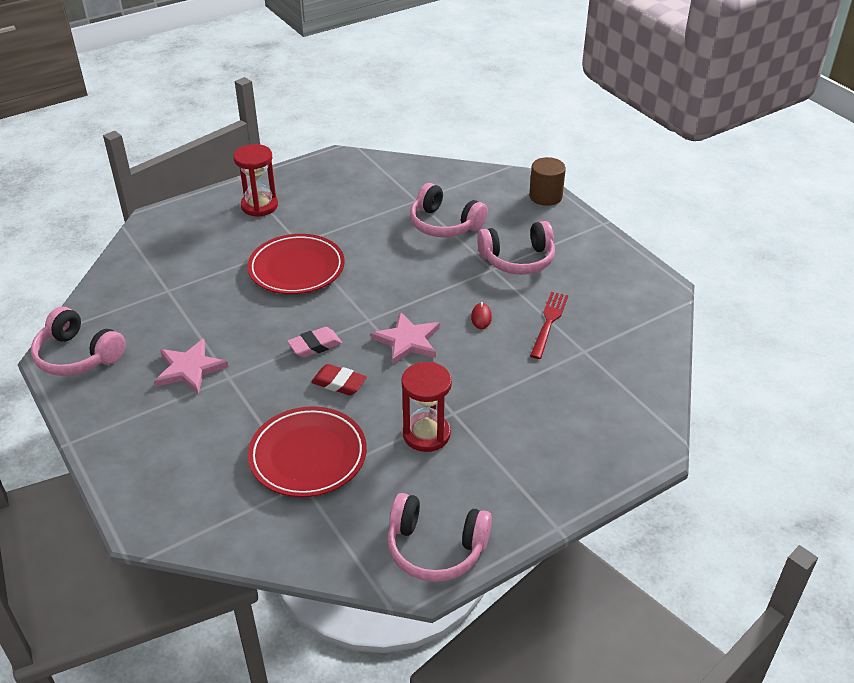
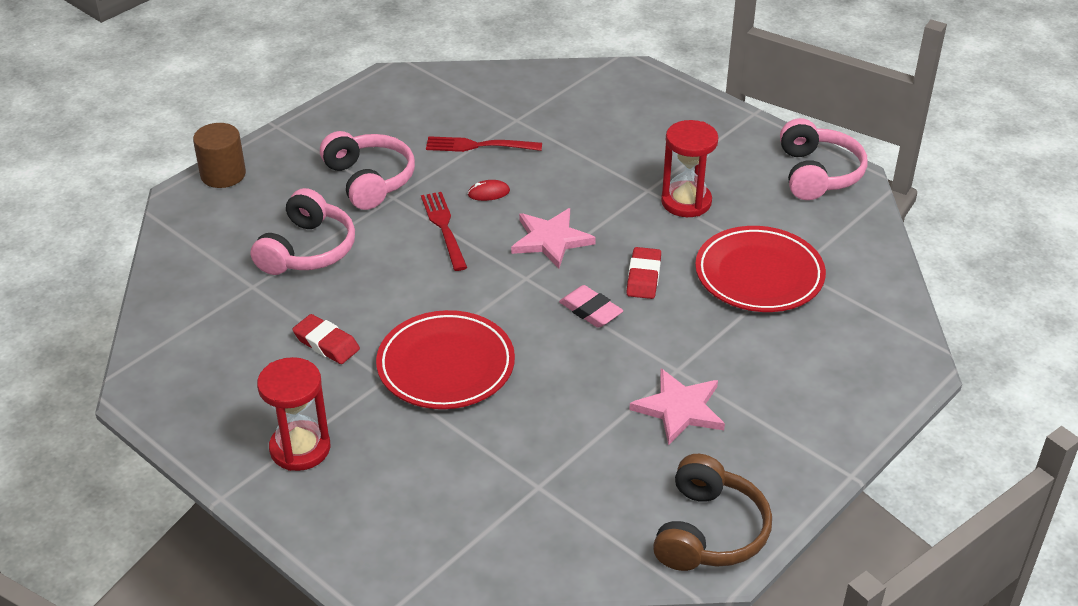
camera: 105 degrees left, 0 degrees up
(78, 356) = (709, 531): pink headphones -> brown headphones
(345, 223) = (326, 343): none -> red eraser
(444, 288) = (444, 228): none -> red fork

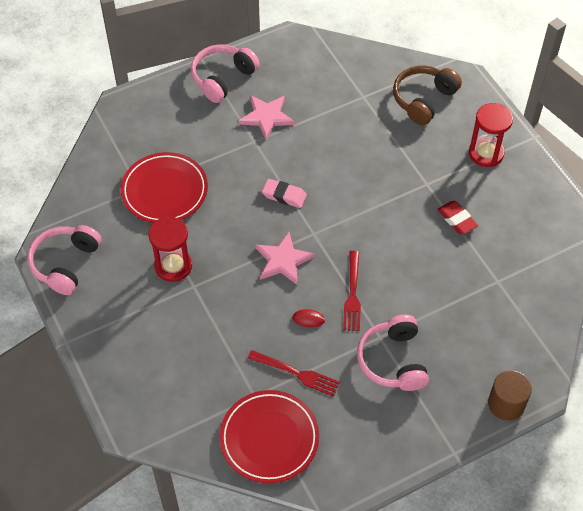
camera: 160 degrees left, 15 degrees up
(307, 250) = (454, 302): pink headphones -> pink headphones (222, 78)
(446, 365) = (388, 182): red plate -> red plate (269, 438)
(590, 311) = (284, 195): pink eraser -> pink eraser turned 45 degrees counterclockwise
(643, 277) = (238, 211): red eraser -> none
(709, 531) = (289, 51): brown headphones -> brown headphones (423, 99)

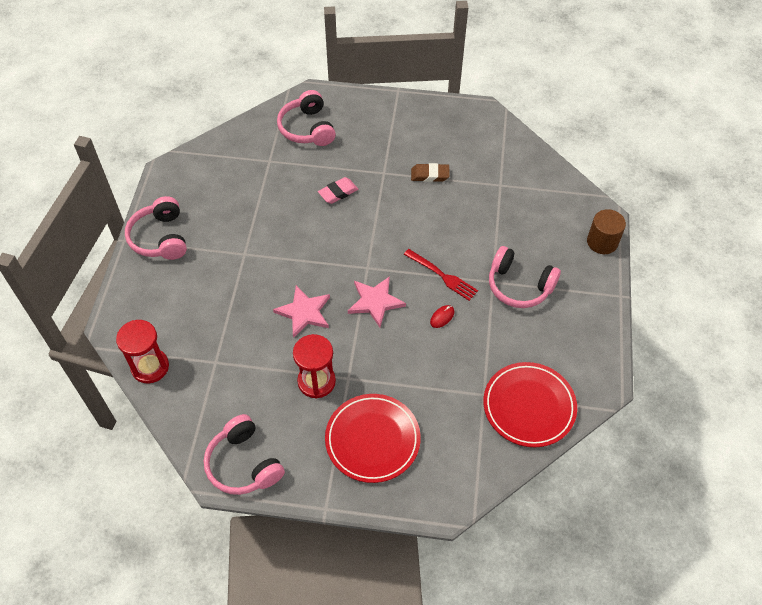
camera: 55 degrees left, 0 degrees up
(164, 191) = (235, 344): red plate -> red plate (372, 440)
(266, 117) = (229, 232): pink star -> pink star (304, 312)
(284, 195) = (315, 265): pink eraser -> pink eraser (338, 193)
(296, 373) = (484, 354): red fork -> none
(423, 99) = (307, 128): brown headphones -> pink headphones
(457, 219) = (430, 175): red eraser -> brown eraser
(486, 153) = (388, 124): red hourglass -> red hourglass (150, 367)

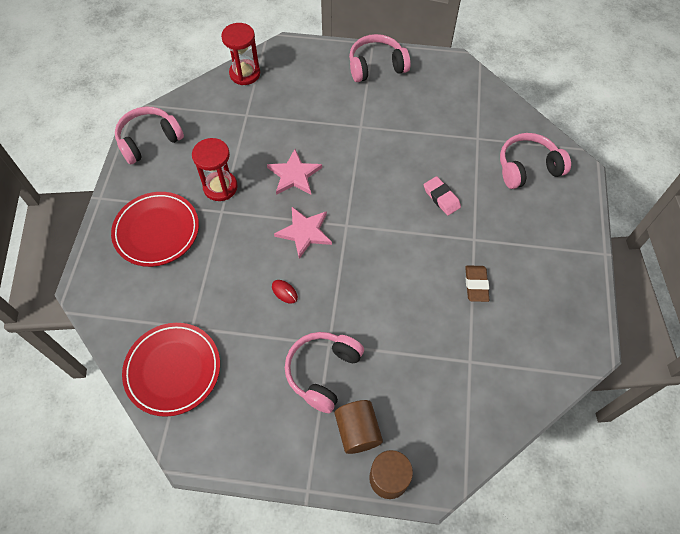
camera: 90 degrees right, 5 degrees up
(442, 276) = (336, 294): red fork -> none
(567, 261) = (357, 431): none -> brown cylinder

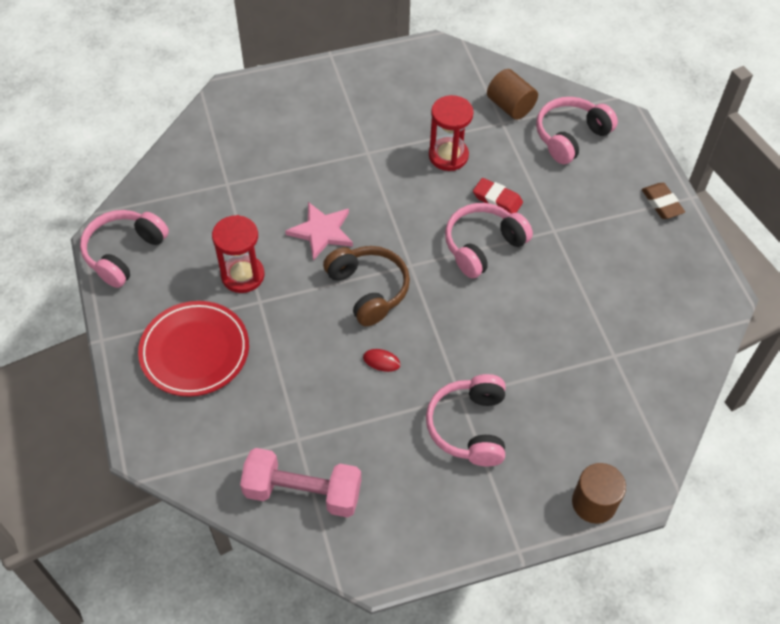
camera: 25 degrees left, 5 degrees down
(173, 370) = (303, 492): red plate -> pink dumbbell
(245, 74) = (198, 137): red hourglass -> red hourglass (448, 156)
(304, 232) = (368, 289): pink star -> brown headphones
(357, 431) = (538, 470): brown cylinder -> brown cylinder (510, 106)
(376, 66) = (349, 80): pink headphones -> pink headphones (483, 246)
(441, 198) = (497, 199): pink eraser -> red eraser
(476, 285) = (580, 276): brown eraser -> brown eraser (661, 203)

